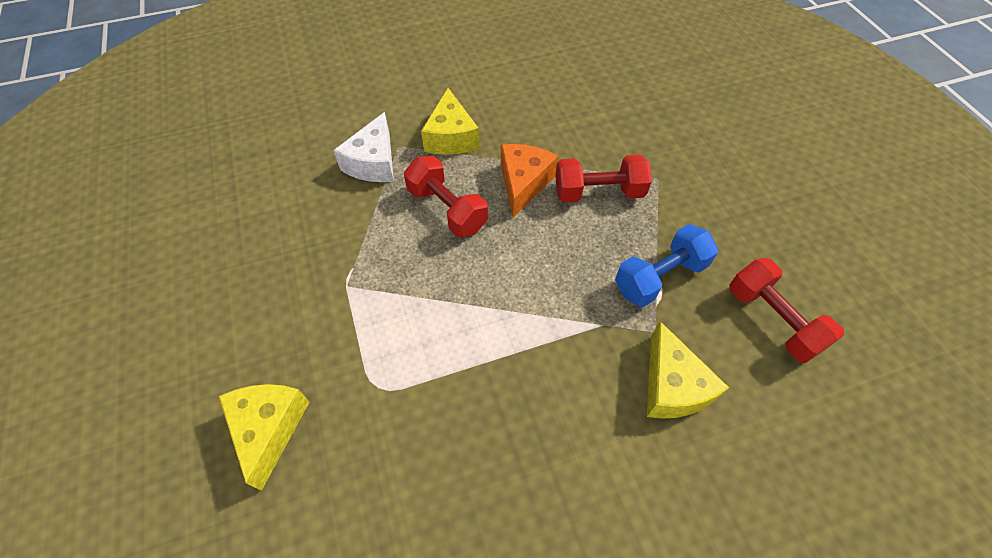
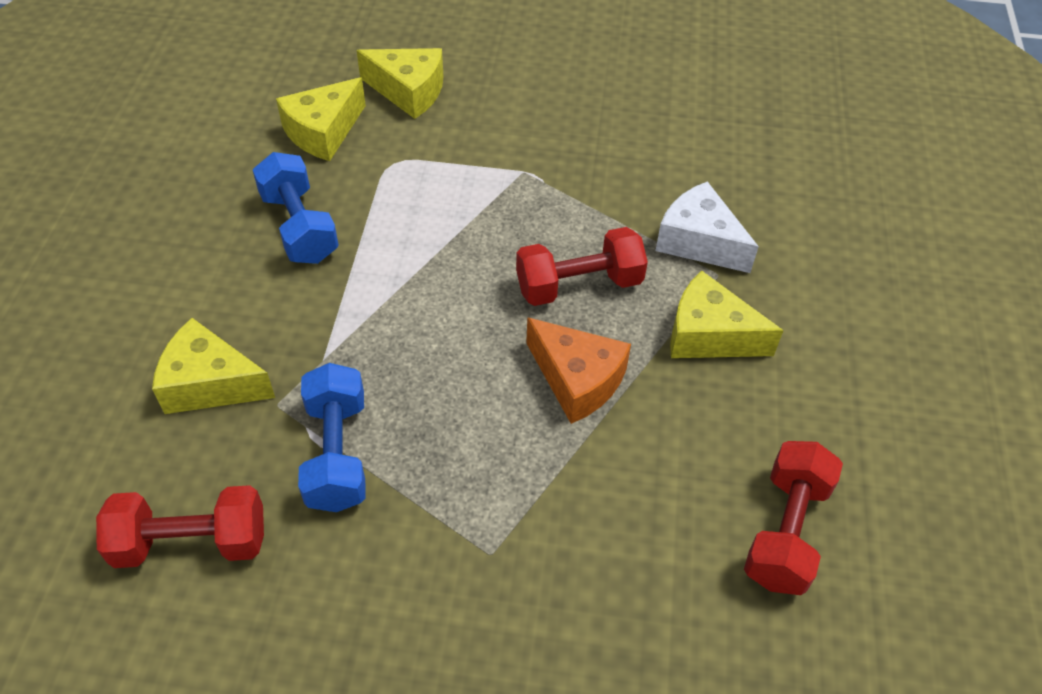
camera: 115 degrees right, 5 degrees down
(361, 476) = (323, 132): none -> yellow cheese
(491, 420) = (300, 227): none -> blue dumbbell
(598, 193) = (510, 460): red dumbbell -> red dumbbell (785, 531)

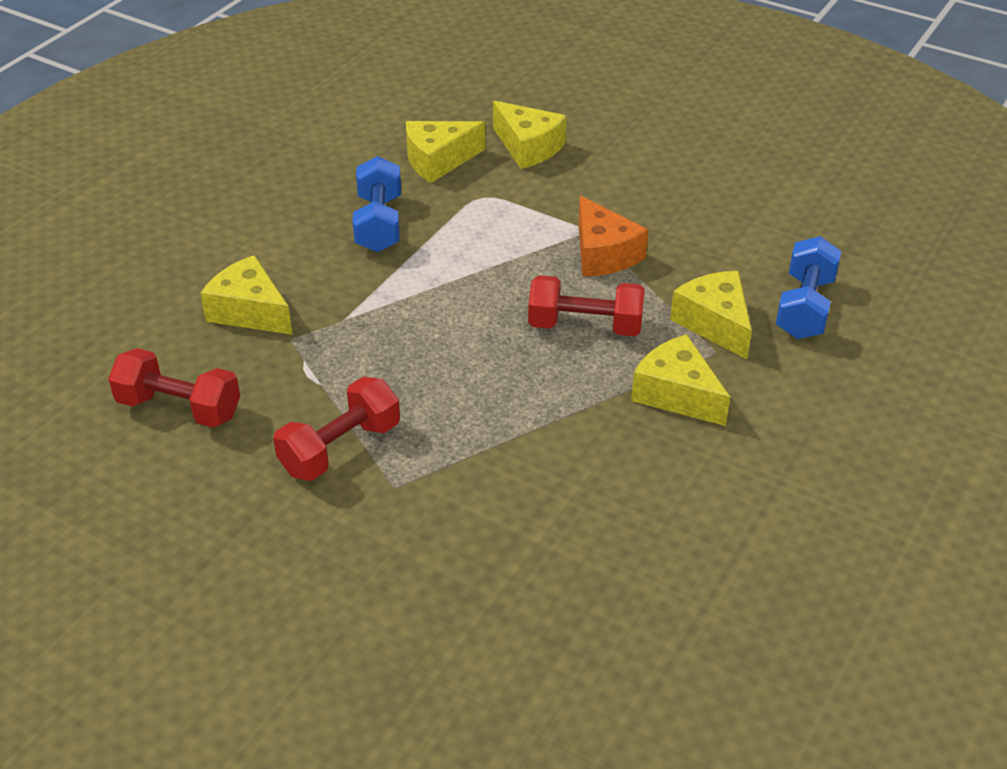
camera: 25 degrees right, 10 degrees down
(337, 453) = (317, 385): blue dumbbell -> blue dumbbell (804, 307)
(577, 380) = (539, 393): orange cheese -> orange cheese (603, 254)
(699, 242) = (715, 323): white cheese -> yellow cheese
(785, 531) = (648, 551): red dumbbell -> red dumbbell (340, 448)

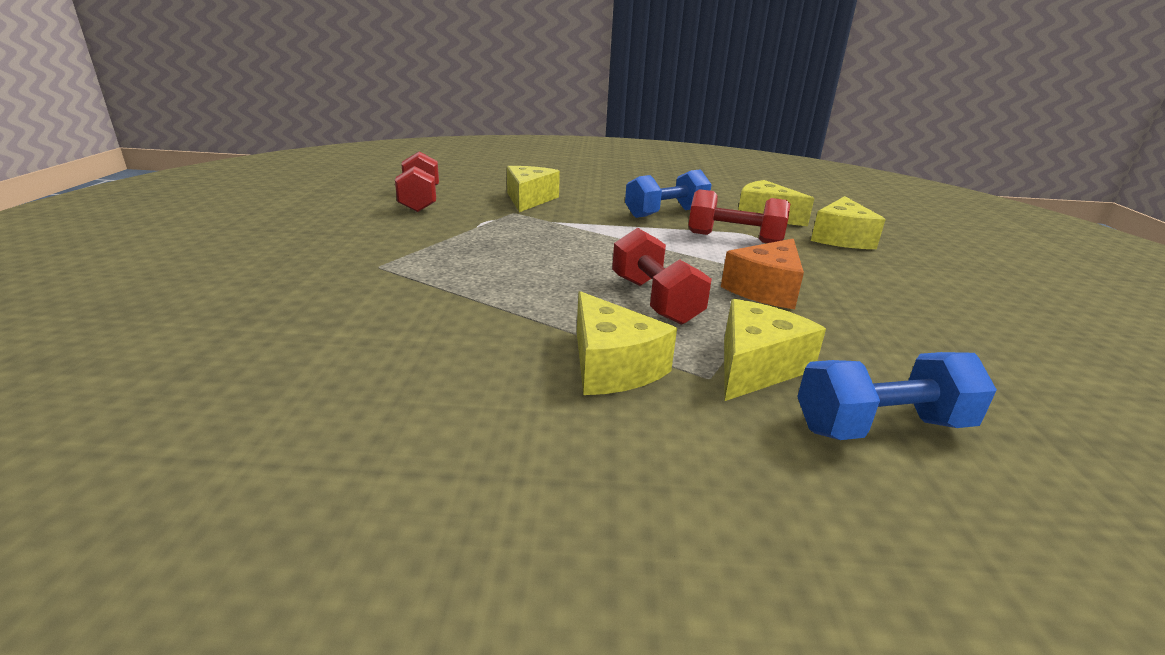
camera: 60 degrees right, 15 degrees down
(340, 448) = (411, 243): red dumbbell -> red dumbbell (734, 238)
(677, 394) = (612, 366): yellow cheese -> yellow cheese turned 135 degrees clockwise

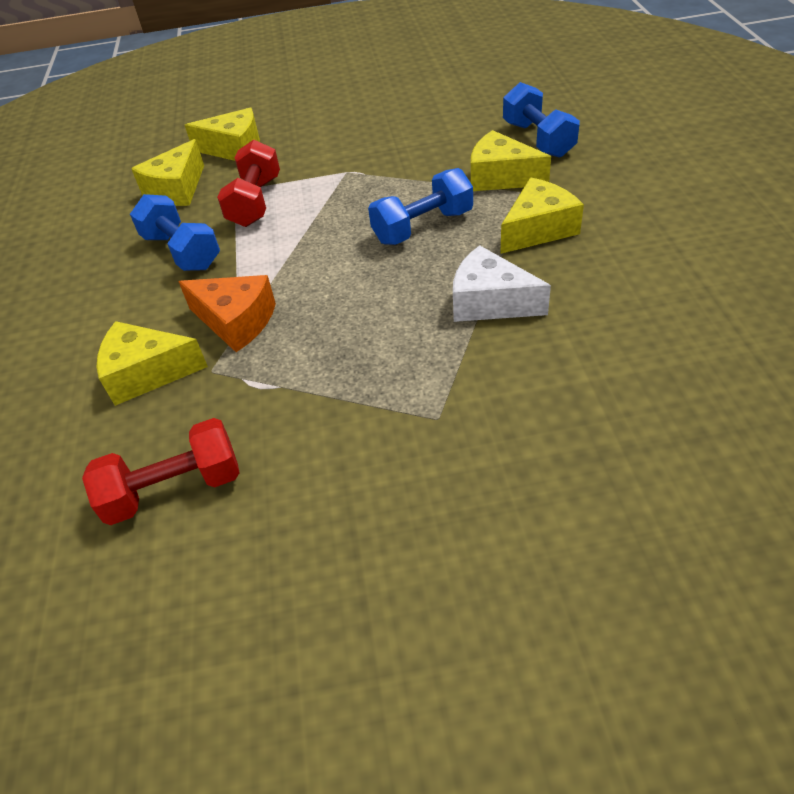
camera: 95 degrees left, 20 degrees up
(496, 310) = (490, 302): none -> white cheese
(655, 300) = (423, 227): red dumbbell -> blue dumbbell
(765, 289) = (374, 180): orange cheese -> orange cheese (236, 321)

